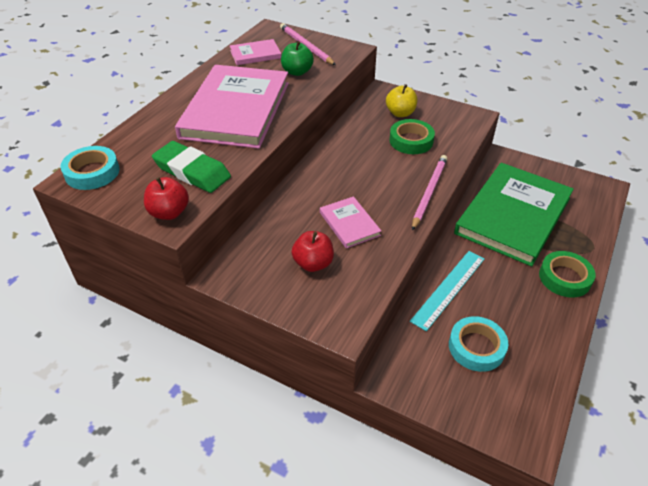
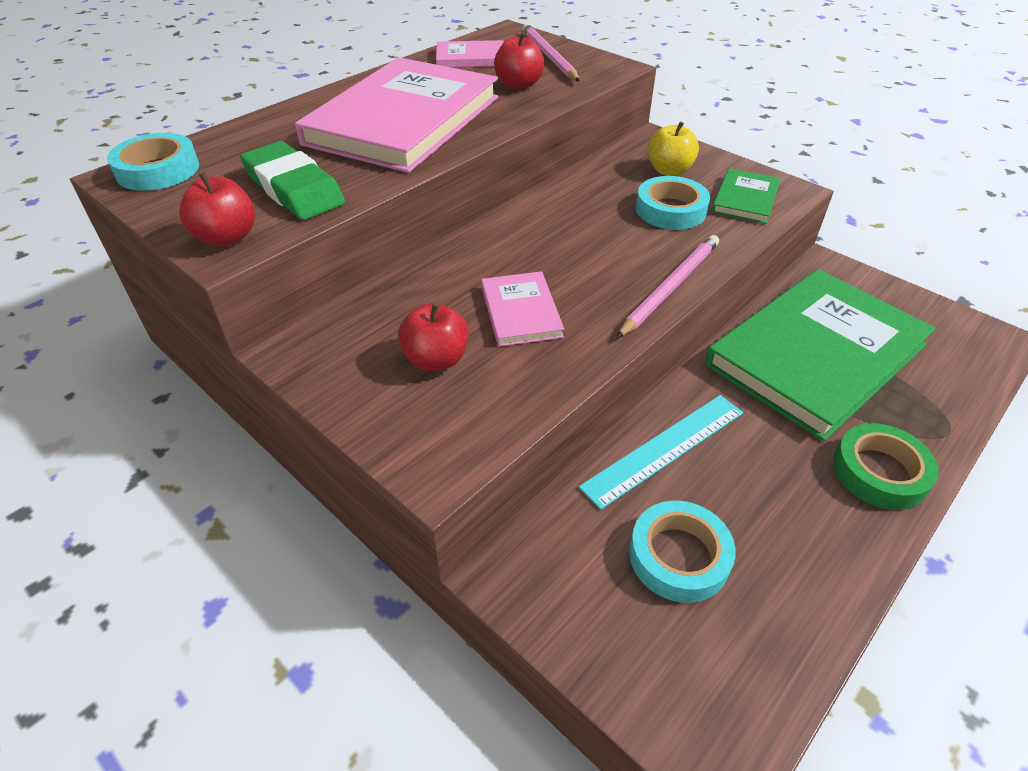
camera: 15 degrees right, 0 degrees up
(297, 72) = (519, 85): green apple -> red apple
(411, 141) = (670, 210): green tape -> turquoise tape
(451, 126) = (745, 199): none -> green book

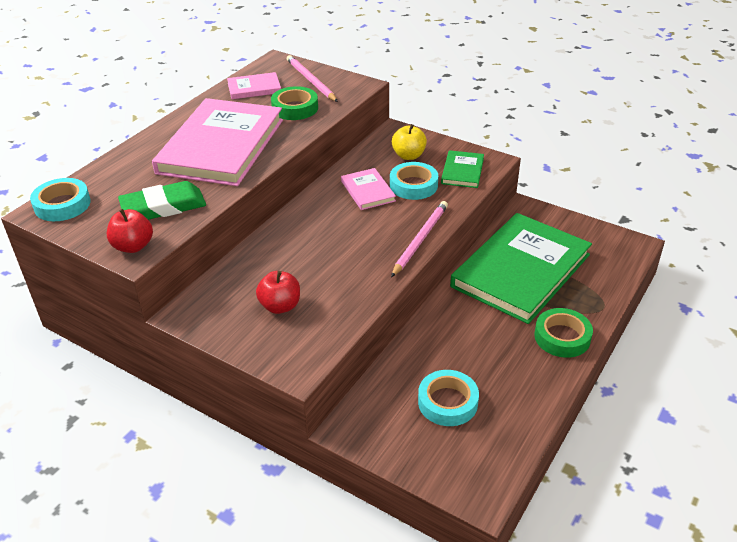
camera: 10 degrees left, 5 degrees down
(294, 188) = (163, 207): green eraser -> green eraser turned 60 degrees counterclockwise
(519, 85) = (295, 108): red apple -> green tape
(521, 311) = (327, 268): pink book -> pink book (368, 191)
(664, 448) = (431, 343): turquoise ruler -> none

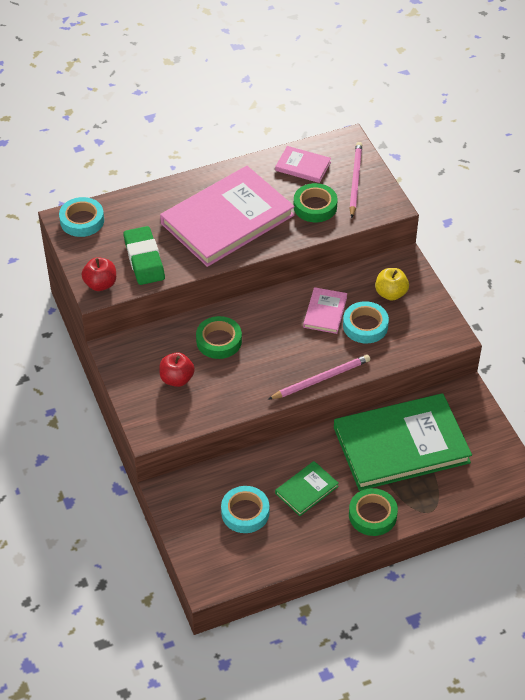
camera: 35 degrees right, 10 degrees up
(163, 207) = (144, 259): green eraser -> green eraser turned 60 degrees clockwise
(291, 255) = (219, 341): none -> green tape
(462, 171) = (418, 333): green book -> green book (306, 490)

